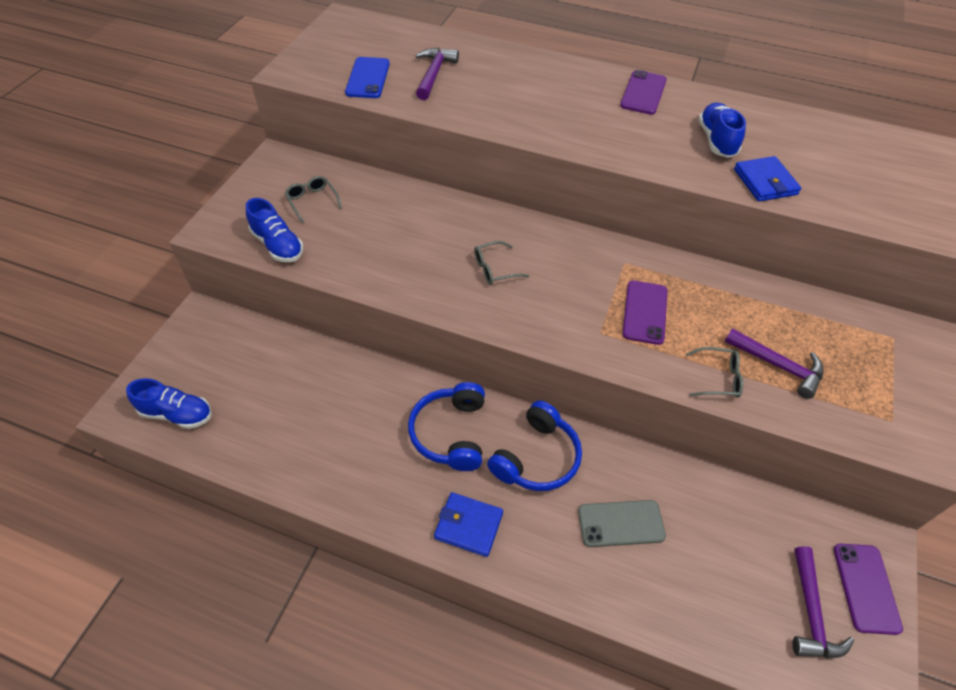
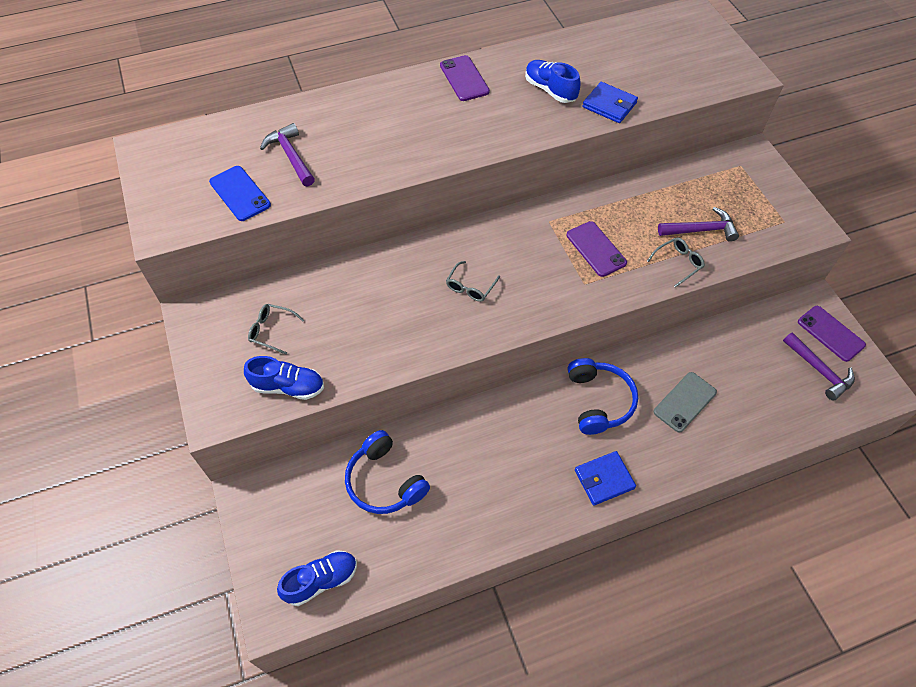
camera: 40 degrees left, 5 degrees up
(450, 433) = (530, 429): blue headphones -> blue headphones (384, 481)

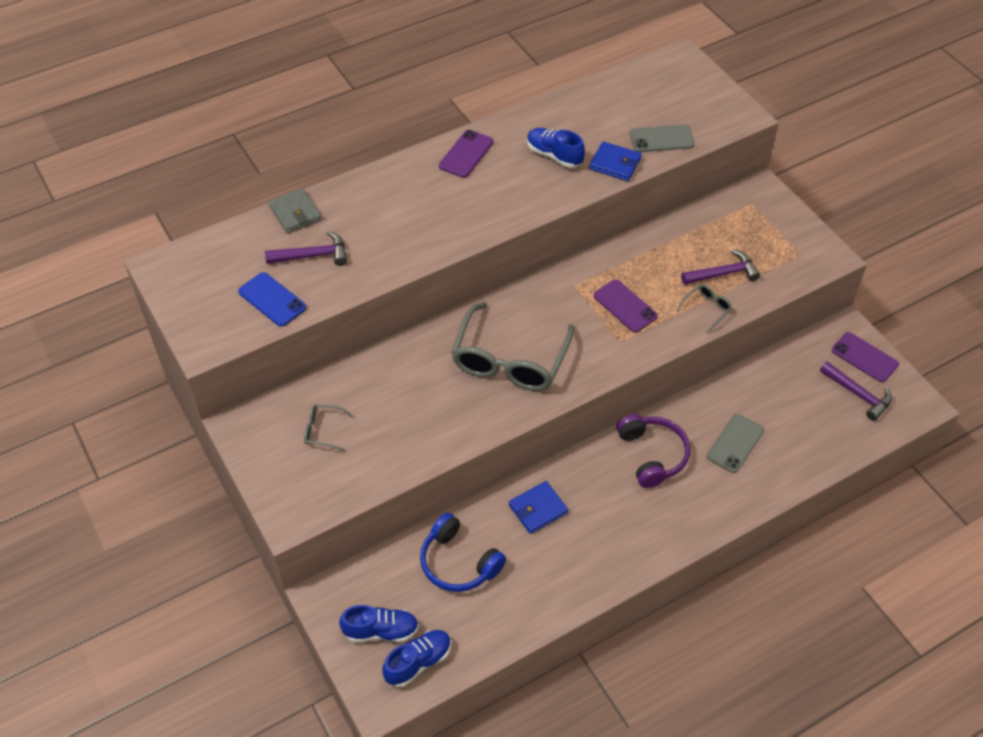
camera: 10 degrees left, 5 degrees down
(286, 114) = (295, 213): none -> grey wallet
(288, 386) = (354, 481): blue shoe -> blue shoe (381, 631)
(291, 156) = (312, 256): purple hammer -> purple hammer turned 120 degrees clockwise
(464, 78) = (466, 154): purple phone -> purple phone turned 60 degrees clockwise
(470, 287) = (510, 360): grey glasses -> grey glasses, size x2.39
(599, 401) = (652, 455): blue headphones -> purple headphones
(604, 479) = (670, 527): blue wallet -> blue wallet (538, 509)
(661, 87) = (661, 139): none -> grey phone

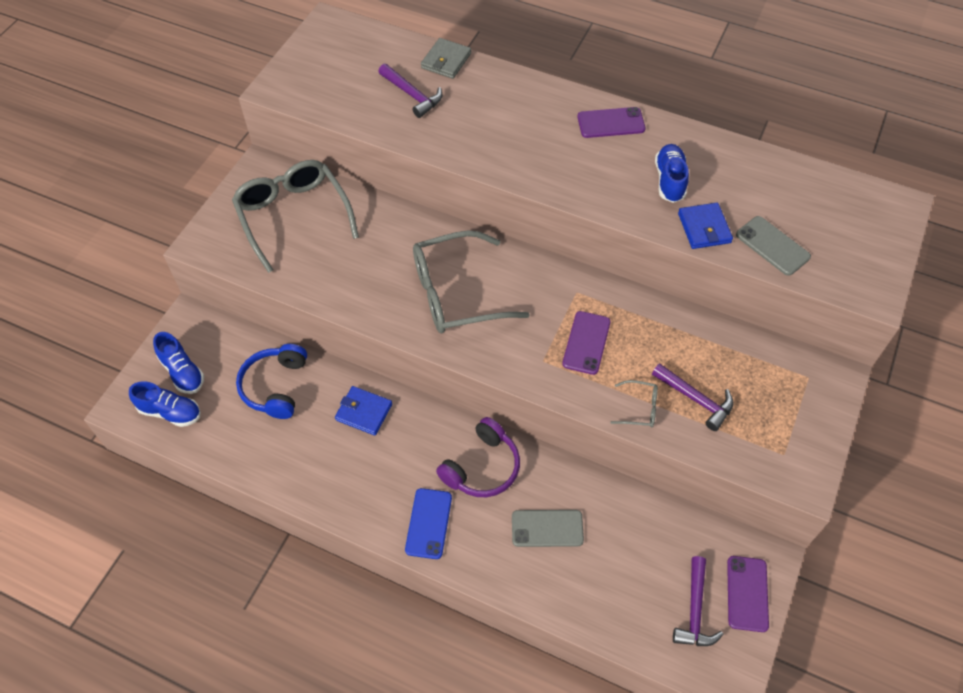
camera: 55 degrees right, 5 degrees up
(272, 299) = (349, 98): blue phone -> blue phone (428, 523)
(323, 430) = (293, 216): grey glasses -> grey glasses, size x2.39

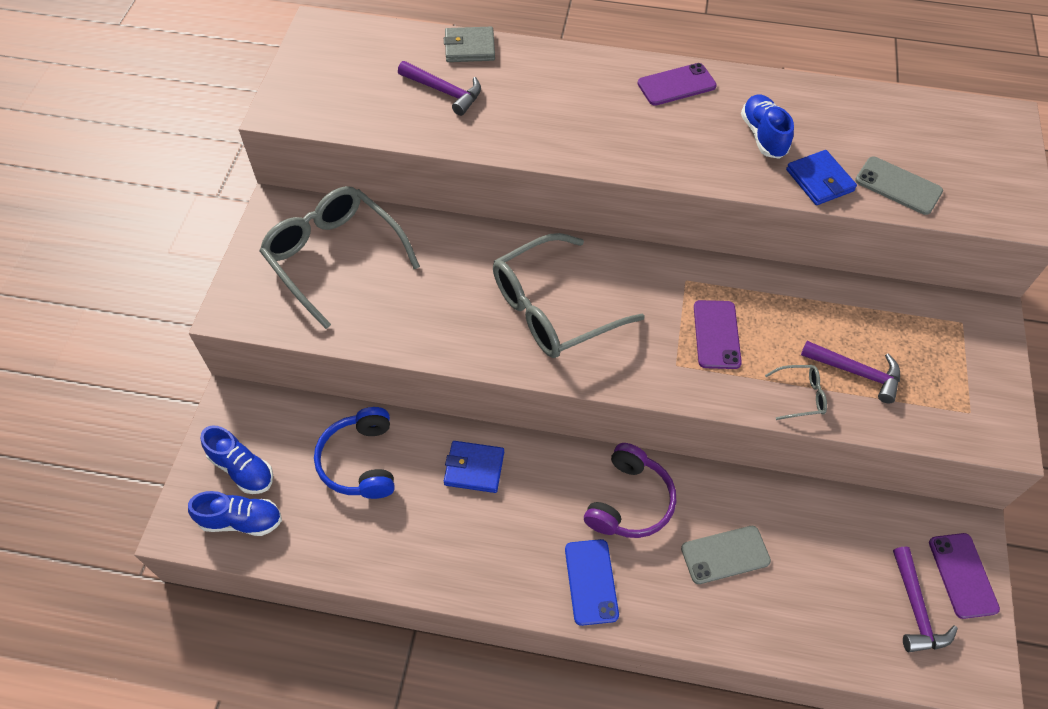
camera: 15 degrees left, 0 degrees up
(446, 61) = (469, 48): grey wallet -> grey wallet turned 75 degrees clockwise

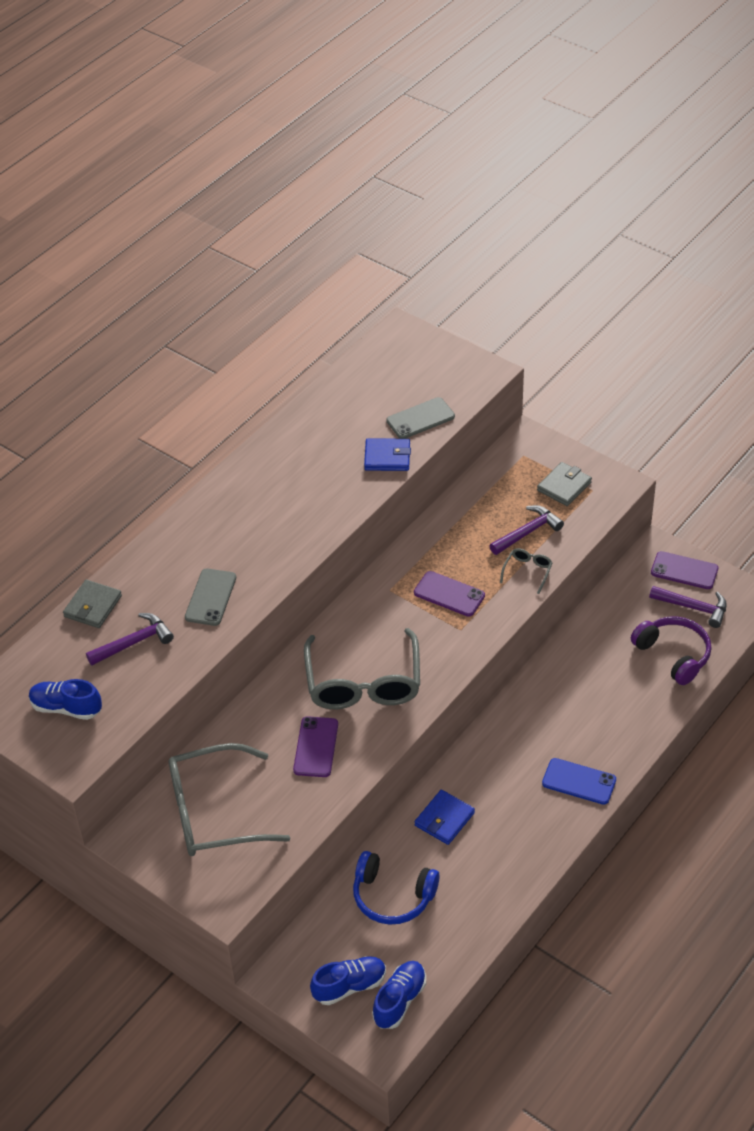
camera: 60 degrees left, 10 degrees down
(630, 501) = (529, 730): purple headphones -> purple headphones (673, 654)
(676, 85) = (235, 493): purple phone -> purple phone (316, 747)
(725, 555) = (601, 692): grey phone -> grey phone (210, 597)
(763, 136) = (324, 467): blue shoe -> blue shoe (66, 708)
(951, 381) = (564, 486): none -> grey wallet

